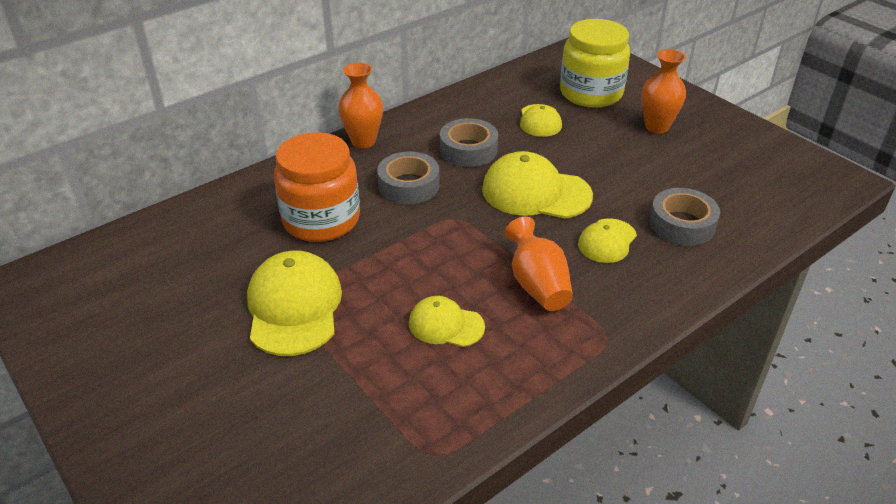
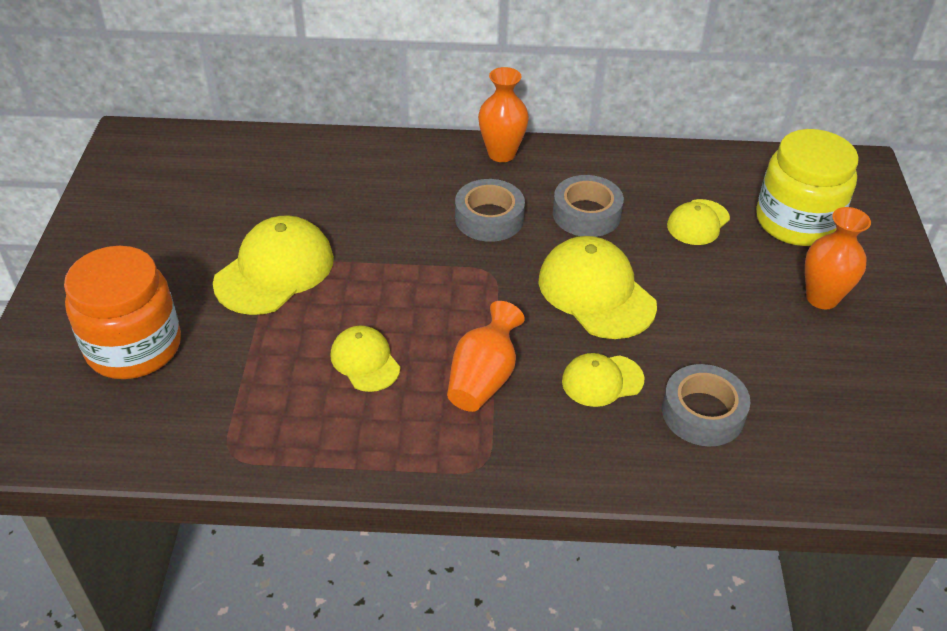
camera: 40 degrees right, 5 degrees up
(321, 220) = (380, 208): orange jar -> orange jar (134, 347)

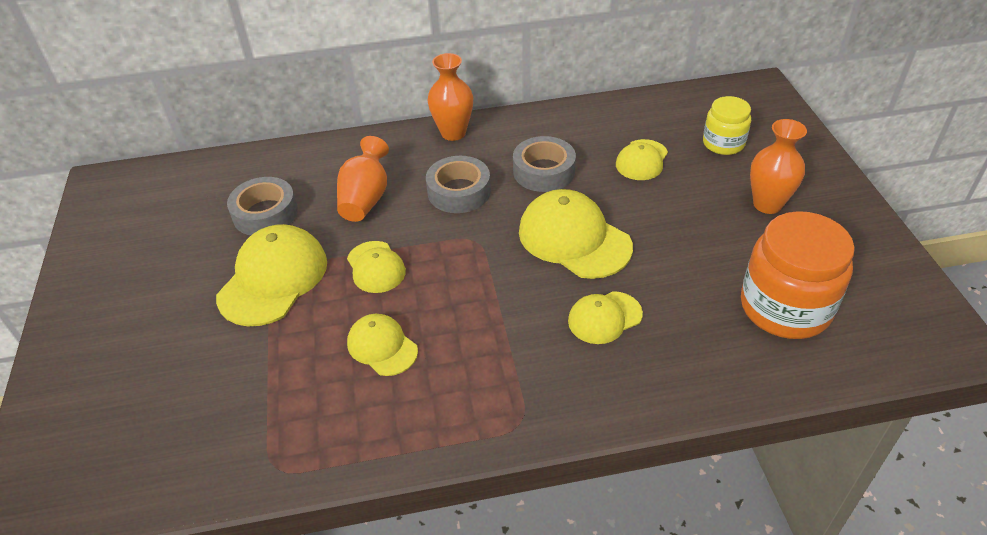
camera: 10 degrees left, 0 degrees up
(134, 347) = (152, 381): orange jar -> orange jar (785, 307)
(380, 280) = (376, 267): none -> yellow cap
(483, 378) = (497, 339): orange vase -> orange vase (366, 198)
(703, 413) = (702, 328): grey tape -> grey tape (265, 213)
(796, 221) = (723, 143): yellow jar -> yellow jar, size x0.57

